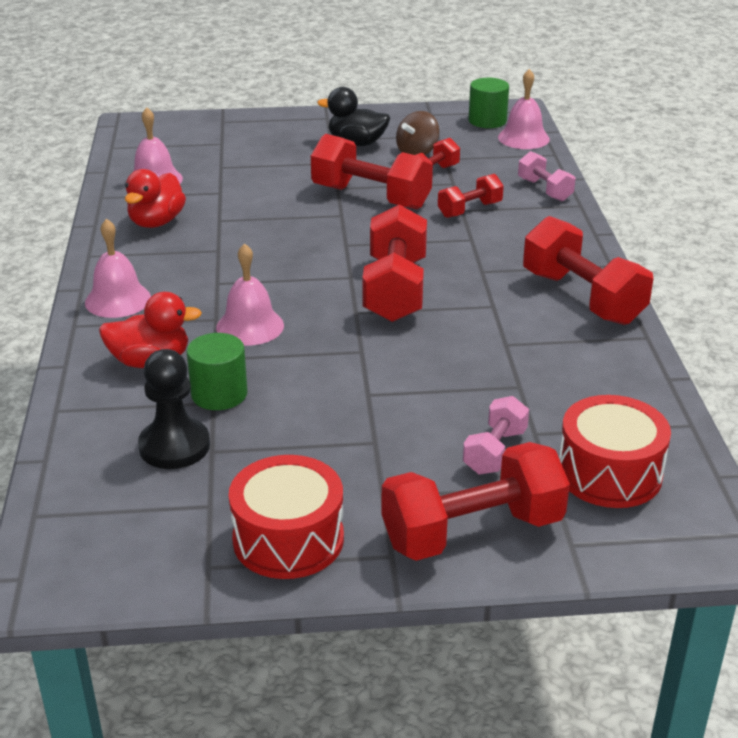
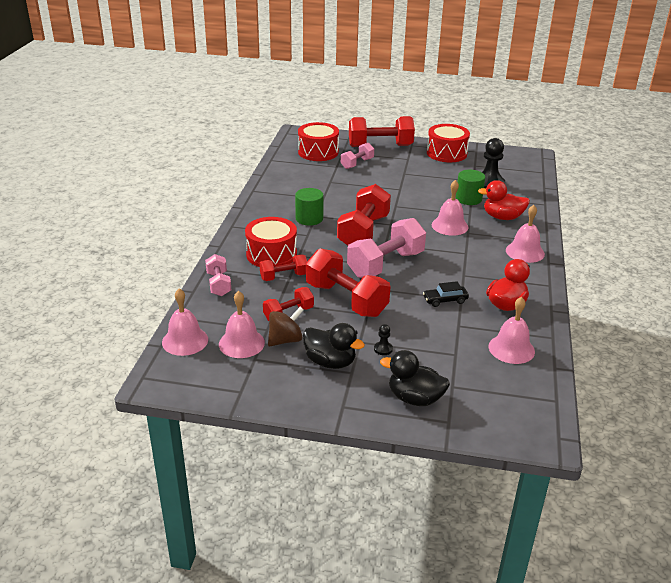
camera: 165 degrees left, 0 degrees up
(241, 215) = (445, 300): none -> black car
(258, 130) = (415, 398): none -> black duck
(304, 160) = (383, 349): none -> black pawn
(337, 246) = (385, 264): none -> pink dumbbell
(462, 144) = (241, 343): none -> pink bell
(487, 121) = (196, 370): green cylinder -> green cylinder (309, 218)
(511, 234) = (271, 254): none -> red drum
(582, 298) = (265, 212): red dumbbell -> none

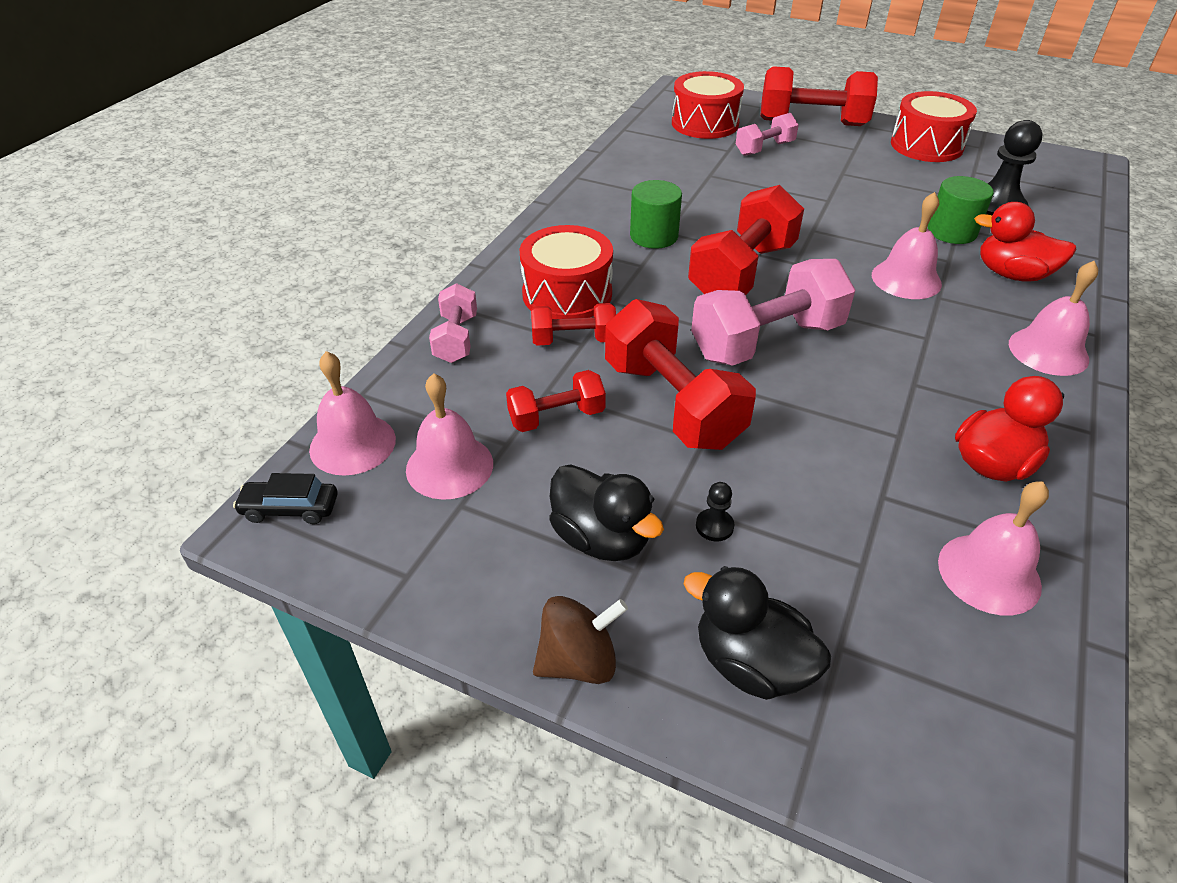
camera: 15 degrees right, 10 degrees up
(285, 340) = (531, 473): brown spinning top -> brown spinning top (578, 661)
(445, 300) = (866, 434): black car -> black car (290, 508)

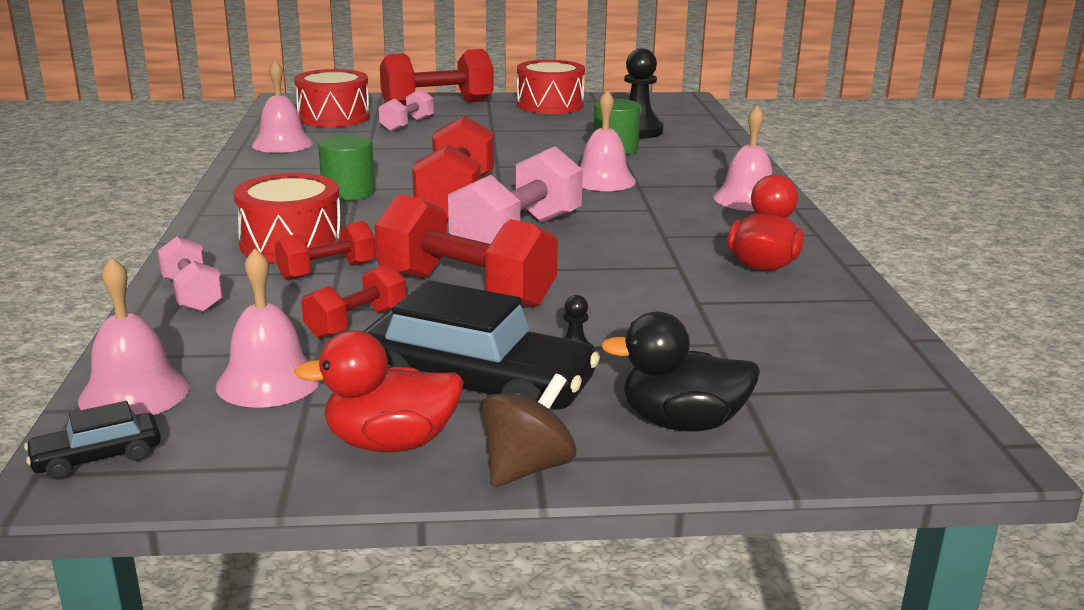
camera: 30 degrees left, 20 degrees down
(601, 538) = (476, 387): black duck -> black car
(989, 573) = (814, 322): pink bell -> pink bell (282, 144)
(1012, 274) = (683, 164): red duck -> red duck (390, 443)

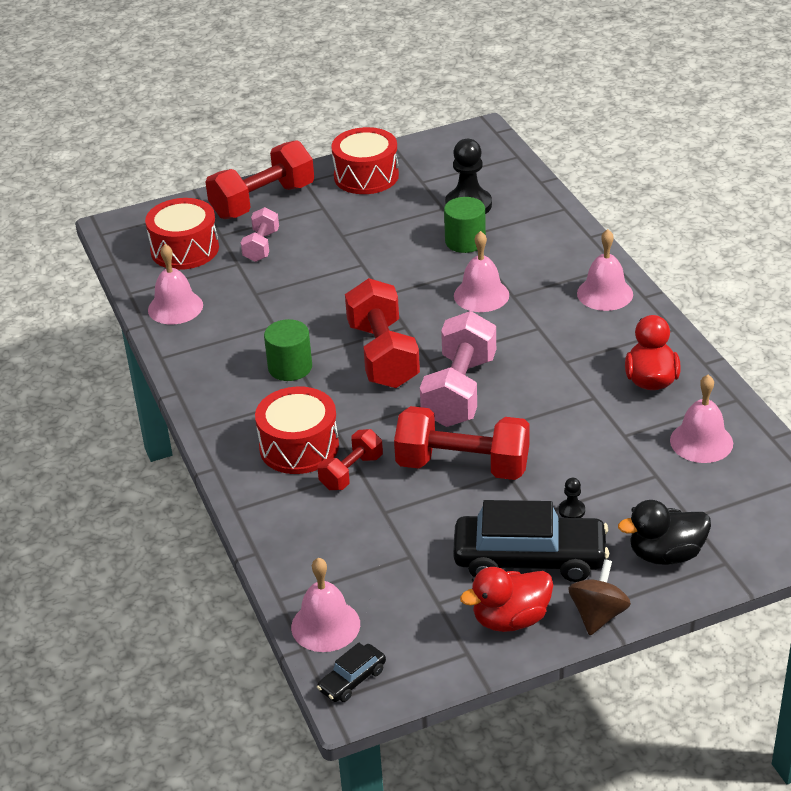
camera: 15 degrees left, 15 degrees up
(193, 295) = (278, 525): pink dumbbell -> none
(269, 381) = (399, 591): pink bell -> pink bell (701, 441)
(356, 323) = (413, 521): red dumbbell -> none

